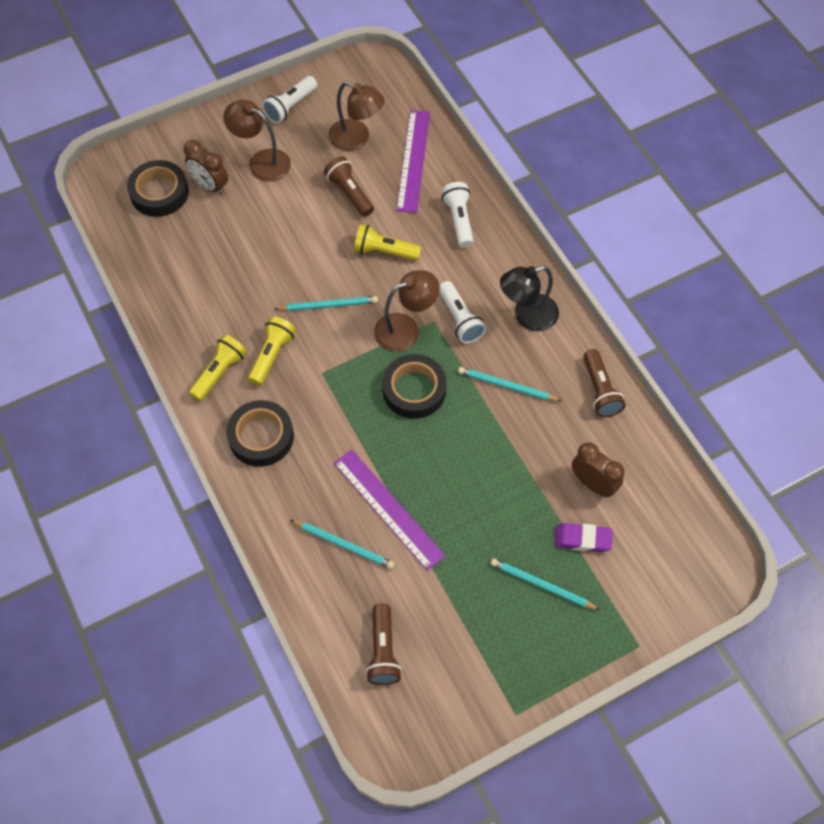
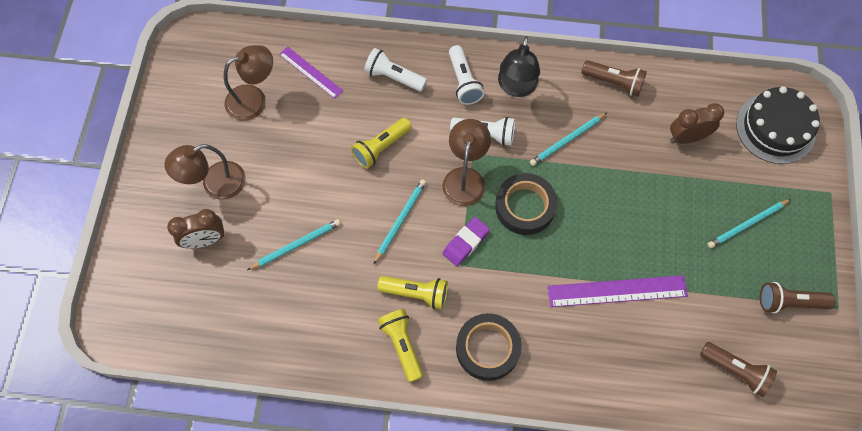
camera: 55 degrees left, 5 degrees up
(159, 193) = (177, 287): black tape -> none
(272, 355) = (416, 293): yellow flashlight -> yellow flashlight turned 135 degrees clockwise
(290, 106) = (177, 127): white flashlight -> white flashlight (463, 82)
(343, 544) = (627, 344): turquoise pencil -> turquoise pencil (296, 245)
(350, 193) = (304, 137): brown flashlight -> brown flashlight (789, 302)
(413, 160) = (311, 72): purple ruler -> purple ruler, size x0.63
(582, 539) = (727, 174): purple eraser -> purple eraser (465, 243)
(670, 558) = (775, 128): none -> black cake

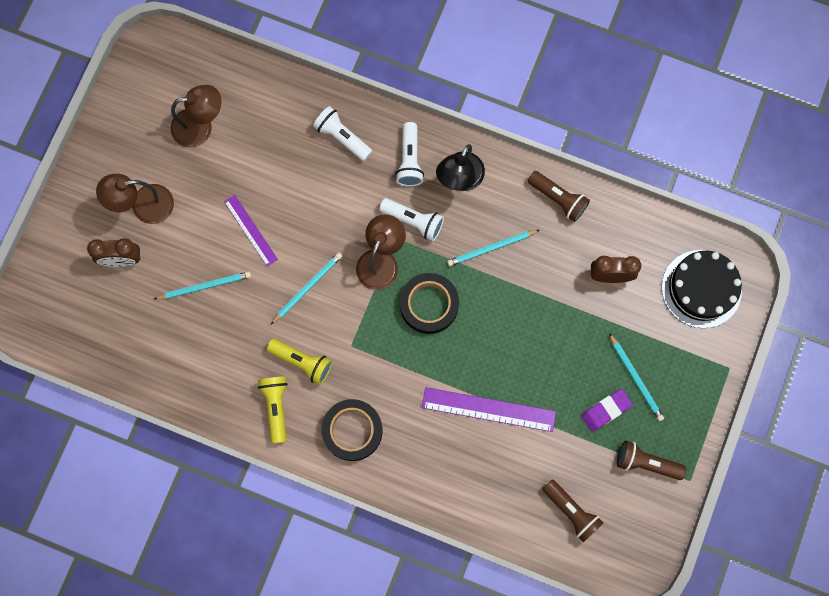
camera: 15 degrees right, 10 degrees up
(311, 72) = (262, 111): purple ruler -> purple ruler (251, 230)
(381, 147) = (310, 209): yellow flashlight -> none
(465, 243) = (362, 326): purple eraser -> purple eraser (606, 410)
(747, 224) = (636, 378): turquoise pencil -> turquoise pencil turned 105 degrees counterclockwise

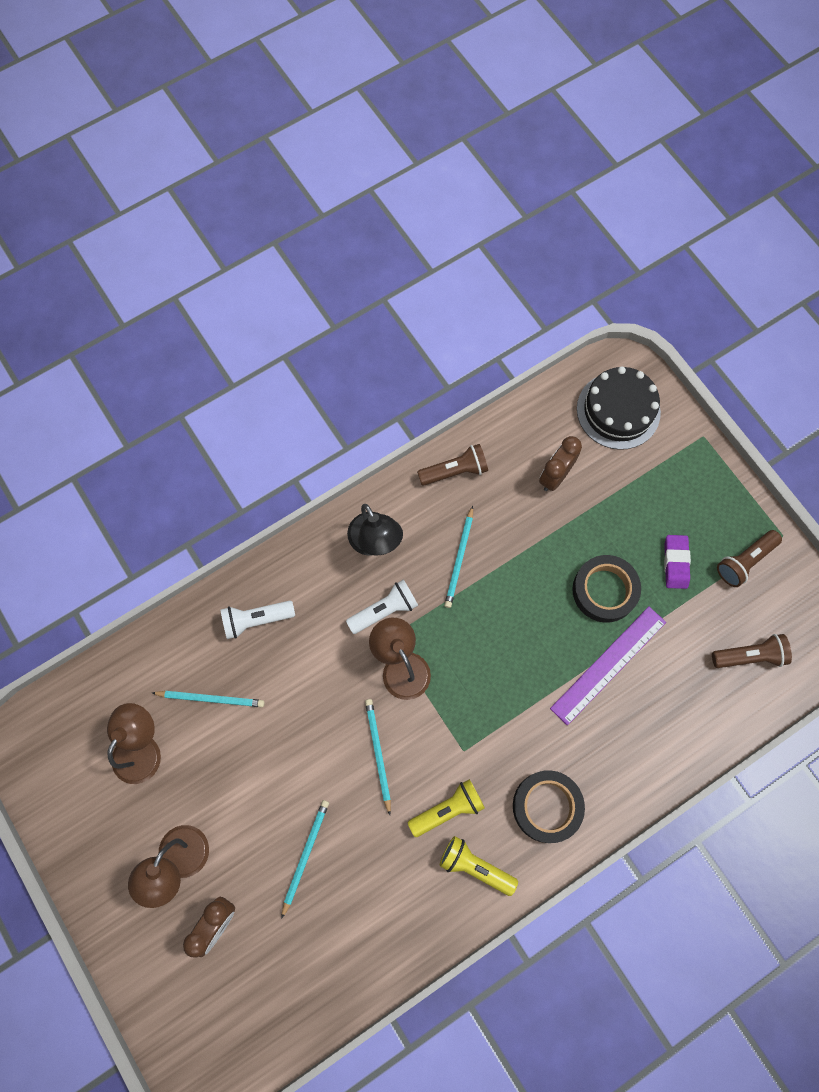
camera: 55 degrees left, 5 degrees down
(251, 230) = (282, 770): purple ruler -> none
(409, 160) = (324, 574): white flashlight -> none
(429, 305) = (473, 651): black tape -> black tape (604, 590)
(636, 378) = (662, 518): turquoise pencil -> turquoise pencil (210, 698)

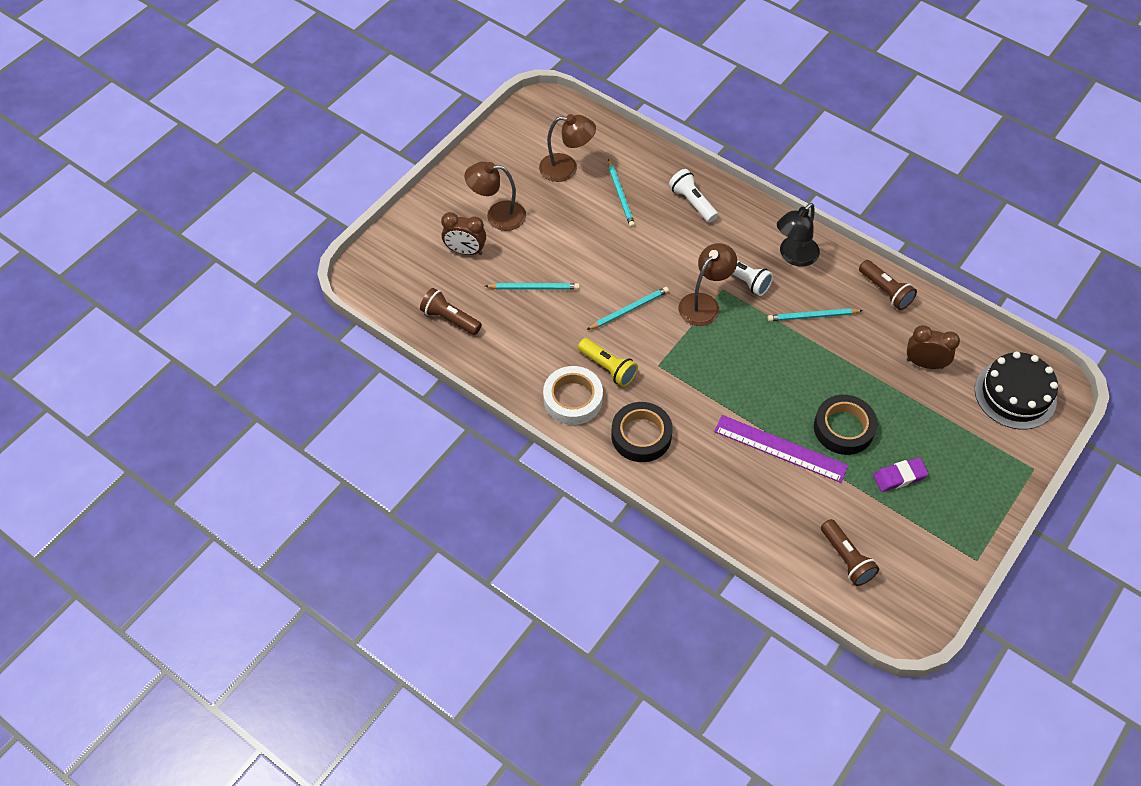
camera: 70 degrees right, 15 degrees down
(475, 866) = (573, 399): yellow flashlight -> white tape
(744, 561) = (933, 533): brown flashlight -> brown flashlight (450, 319)

